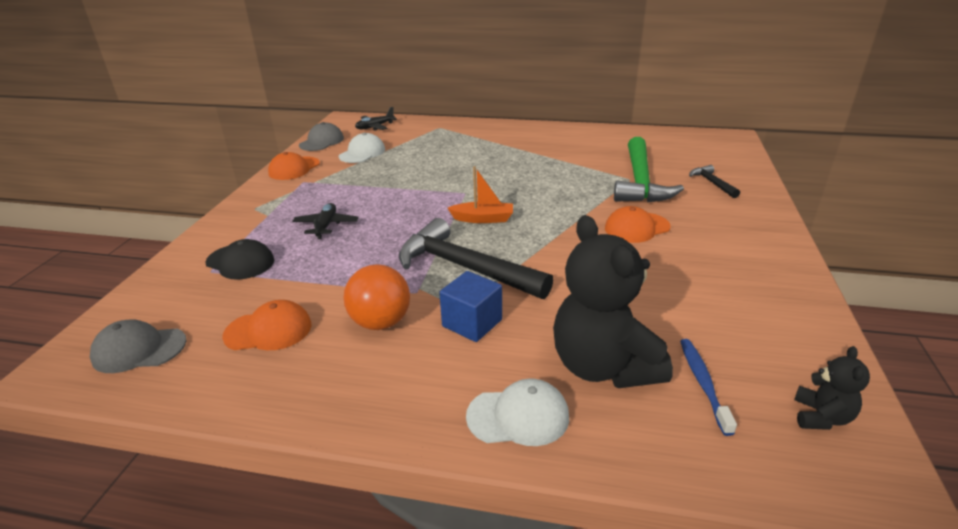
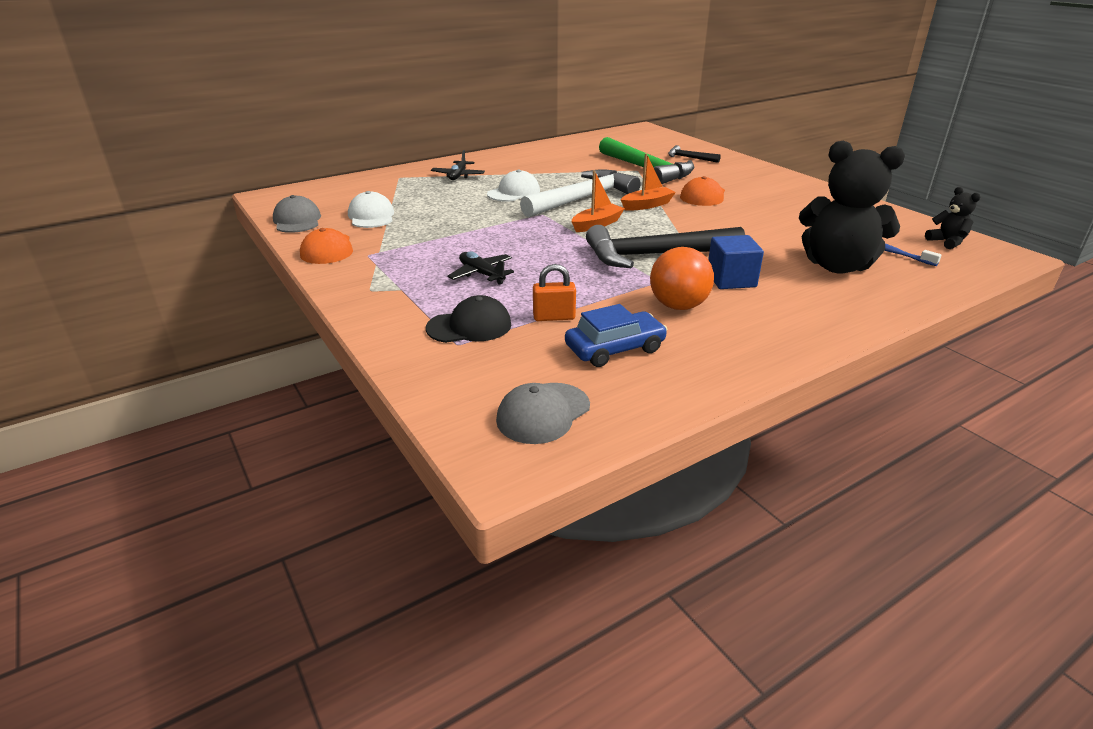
camera: 45 degrees left, 0 degrees up
(268, 330) = (615, 348): orange cap -> blue car
(291, 283) = (554, 317): none -> orange padlock
(375, 127) = (328, 193): black plane -> black plane (458, 176)
(518, 416) = (852, 305): white cap -> white cap (514, 192)
(524, 190) = (583, 198): none -> white hammer
(562, 217) = (647, 205): none -> orange boat

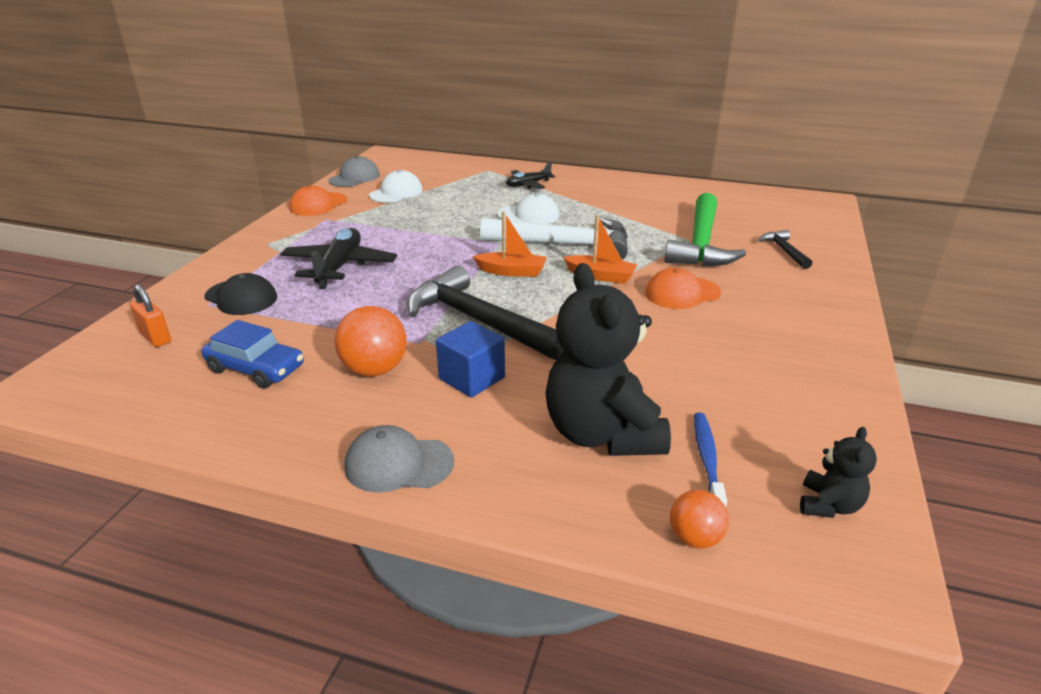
camera: 50 degrees right, 0 degrees up
(481, 274) = (339, 267): black plane -> black plane, size x1.62
(543, 413) = (121, 376): grey cap -> grey cap (398, 464)
(554, 317) = (290, 322): orange padlock -> orange padlock (155, 337)
(952, 277) = (695, 538): none -> orange ball

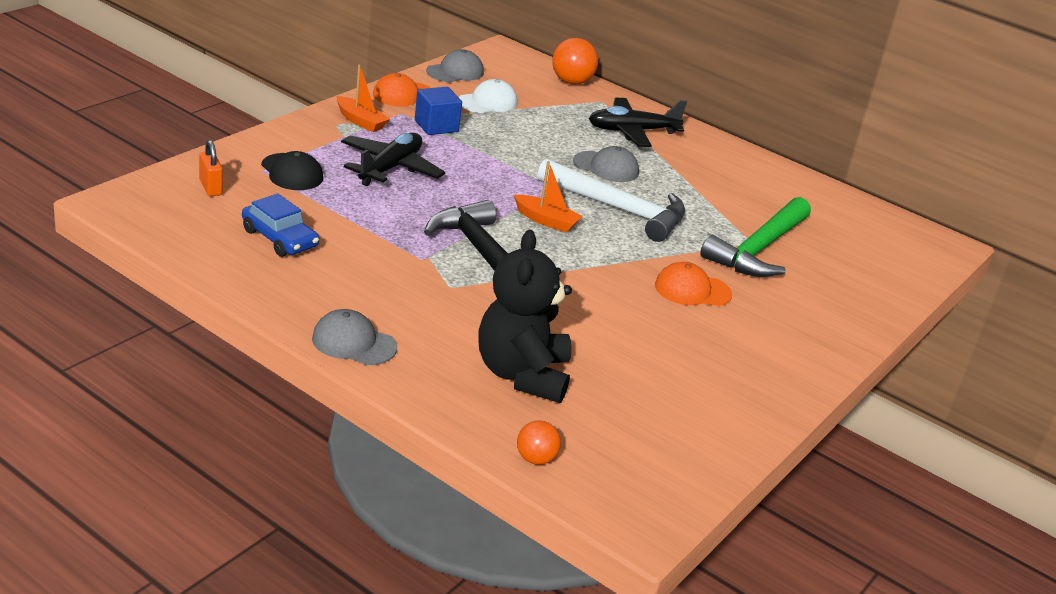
camera: 15 degrees right, 0 degrees up
(375, 370) = (373, 269): orange ball -> orange ball (571, 82)
(472, 378) = (447, 301): blue cube -> blue cube (436, 126)
(528, 184) = (632, 131): black plane -> black plane, size x1.62
(529, 215) = (606, 167): white cap -> grey cap
(601, 276) = (628, 251): orange boat -> orange boat (360, 121)
(707, 460) = (590, 418): blue toothbrush -> none
(784, 250) = (839, 282): black hammer -> none
(828, 505) = (656, 476): black teddy bear -> none

